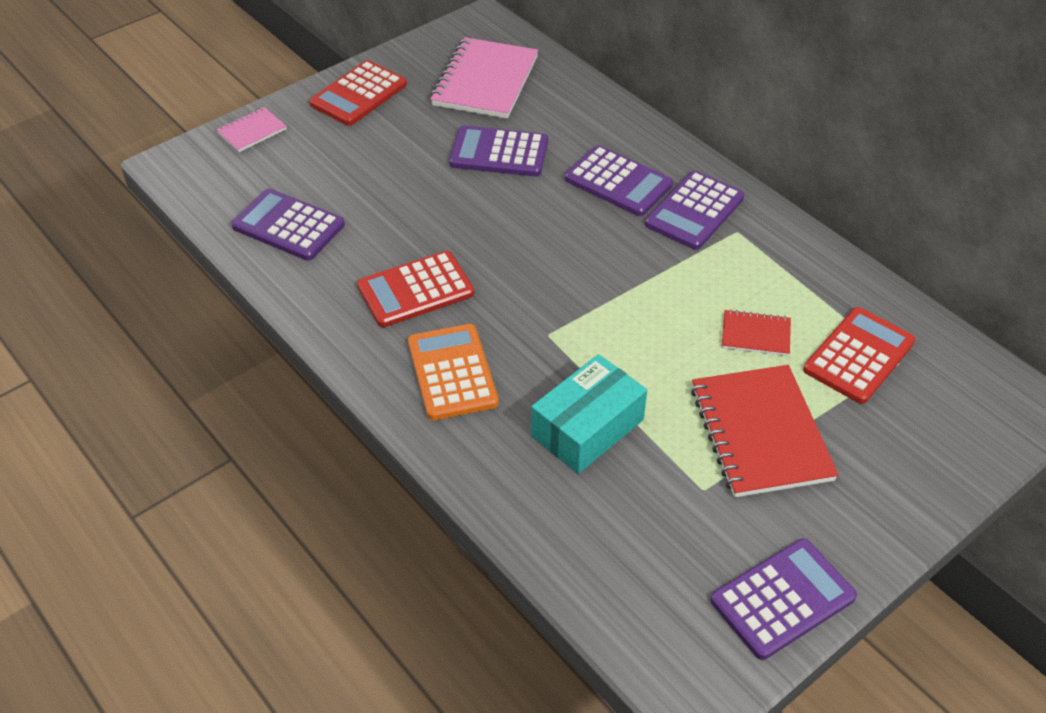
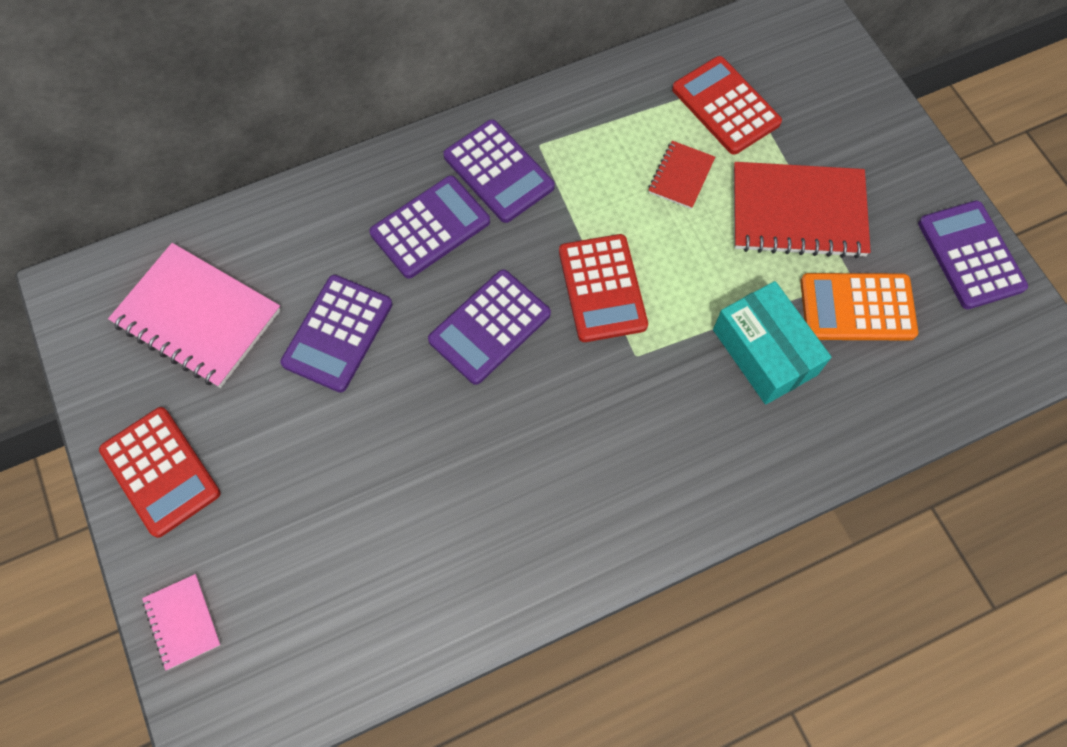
camera: 75 degrees left, 20 degrees up
(288, 226) = (386, 598): purple calculator -> purple calculator (489, 327)
(415, 290) = (537, 472): red calculator -> red calculator (602, 288)
(452, 372) = (667, 459): orange calculator -> orange calculator (857, 307)

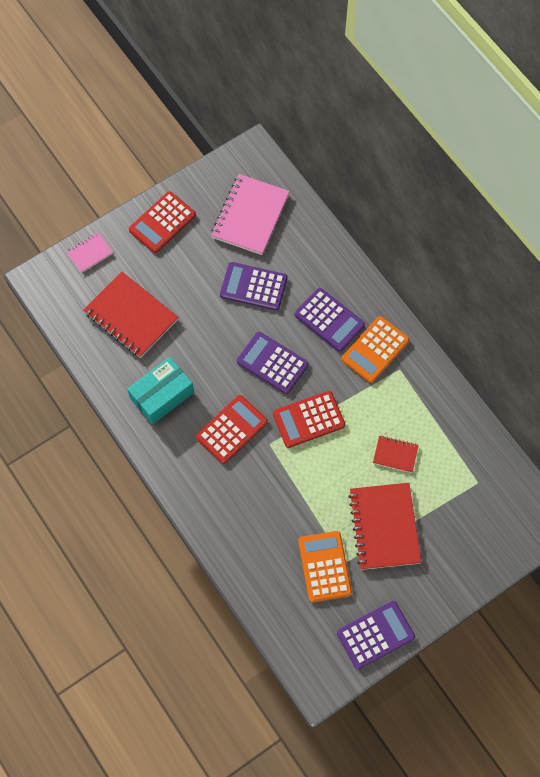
camera: 80 degrees right, 0 degrees up
(341, 558) = (131, 316): none -> red notebook
(498, 172) = (375, 350): purple calculator -> orange calculator
(726, 106) = (454, 476): red calculator -> red calculator (232, 429)
(764, 352) = (285, 514): turquoise box -> turquoise box (162, 395)

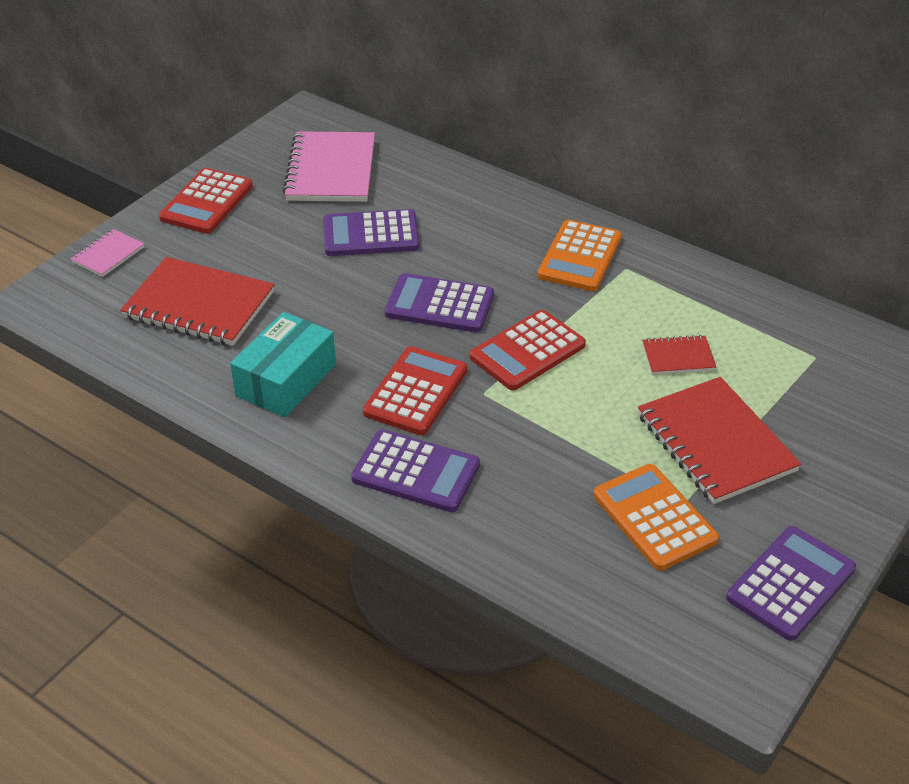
camera: 20 degrees left, 25 degrees down
(329, 320) = (497, 243): purple calculator -> purple calculator (416, 472)

